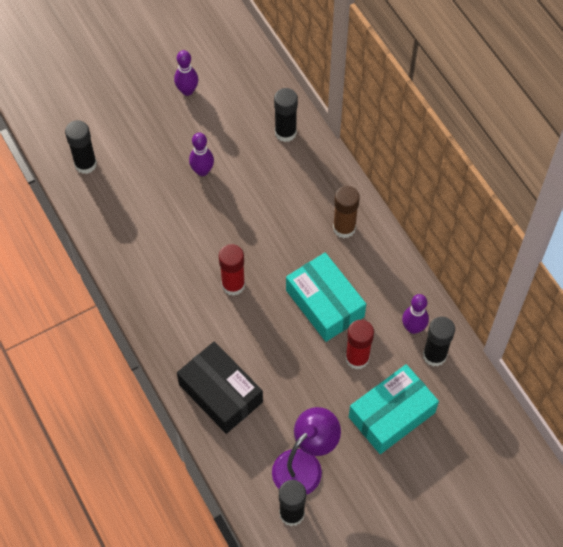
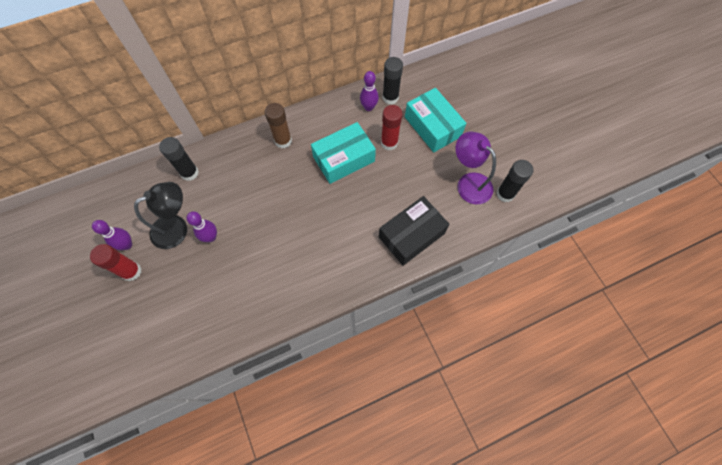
camera: 85 degrees left, 5 degrees up
(85, 164) = (180, 337): black glue stick -> none
(212, 134) = (177, 227): none -> black lamp
(233, 285) = (320, 220): red glue stick -> red glue stick (131, 271)

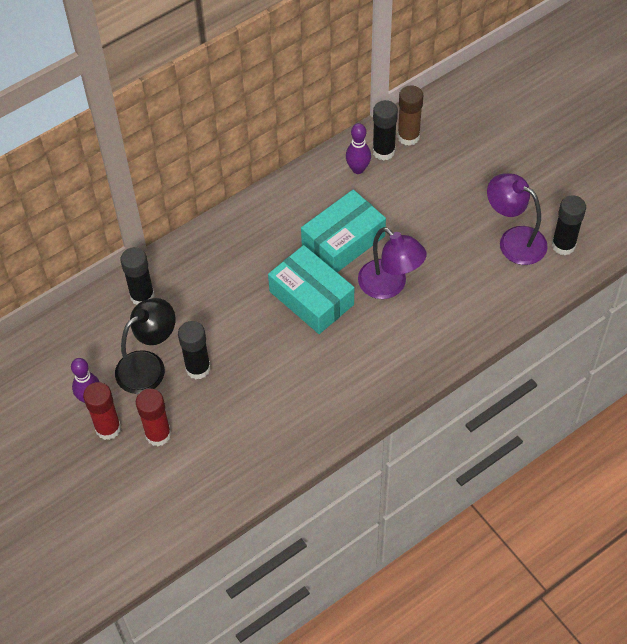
camera: 10 degrees left, 10 degrees down
(211, 237) = (198, 368): purple bowling pin -> black glue stick
(283, 141) = (255, 233): brown glue stick -> brown glue stick (408, 136)
(368, 200) = (389, 286): none -> purple lamp
(389, 143) = (397, 209): red glue stick -> red glue stick (158, 434)
(411, 235) = (456, 317): black box -> none
(432, 126) = (449, 179): turquoise box -> turquoise box (311, 298)

